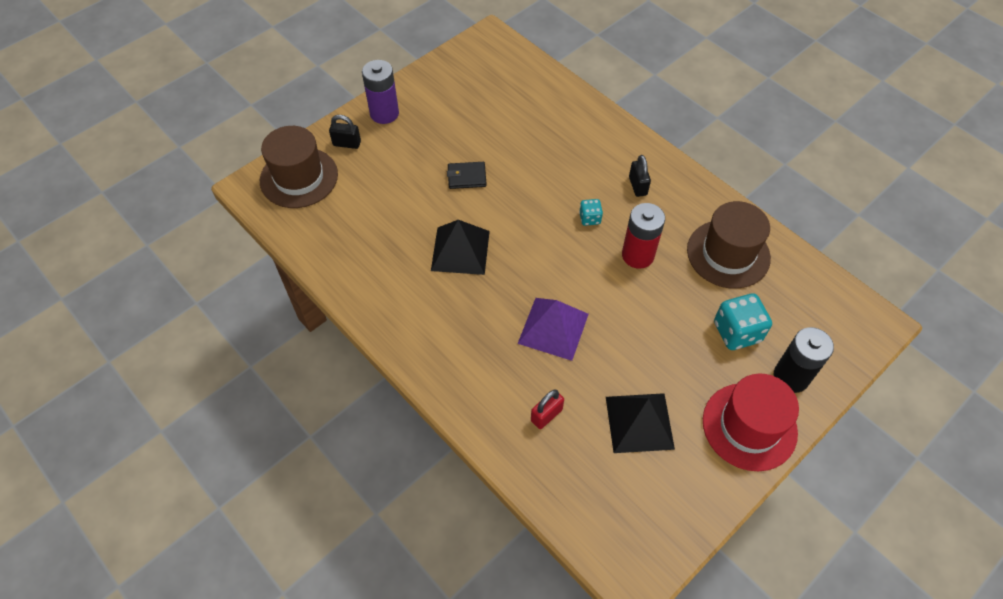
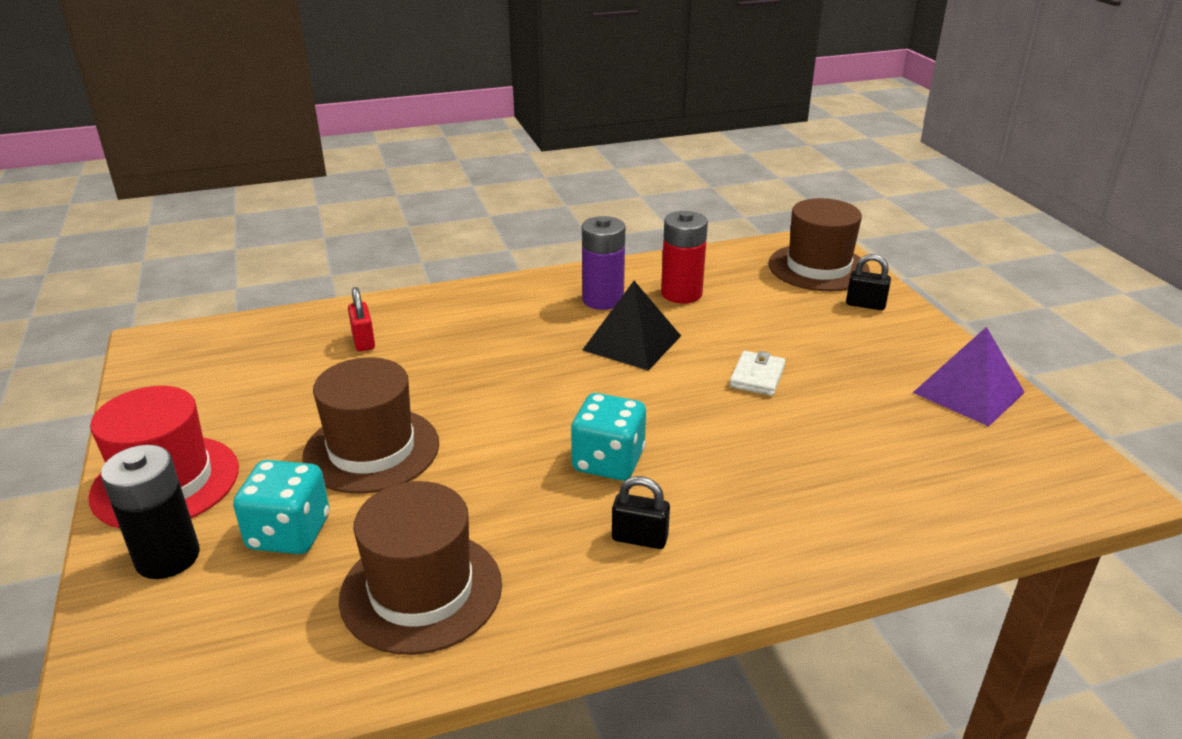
camera: 115 degrees right, 25 degrees down
(347, 143) = (865, 304): black padlock -> black padlock turned 75 degrees clockwise
(384, 113) = (917, 341): purple battery -> purple battery (603, 300)
(466, 177) = (757, 376): black wallet -> white wallet
(553, 328) = (461, 376): purple pyramid -> purple pyramid (968, 392)
(590, 218) = (608, 462): turquoise dice -> turquoise dice, size x1.85
(638, 255) = (505, 485): red battery -> red battery (681, 294)
(639, 422) = (281, 398): black pyramid -> none
(652, 335) = (371, 450): none -> brown hat

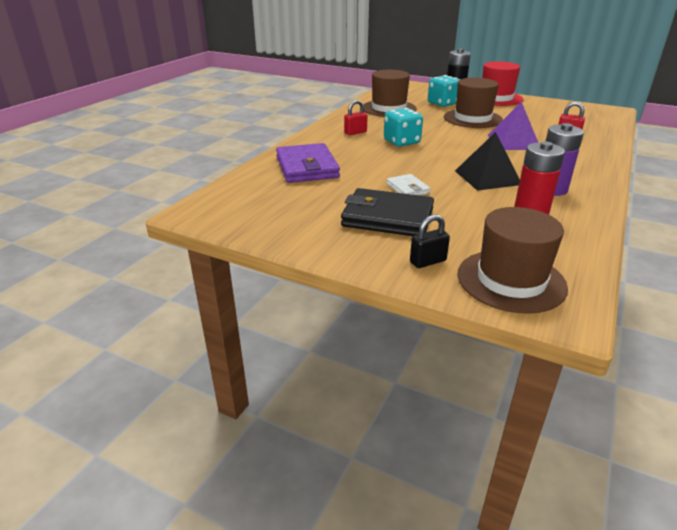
camera: 135 degrees right, 0 degrees up
(639, 538) = (355, 132): black padlock -> red padlock
(841, 355) = (387, 217): none -> black wallet
(850, 488) = (307, 167): none -> purple wallet
(968, 392) = (296, 228): purple pyramid -> purple pyramid (513, 142)

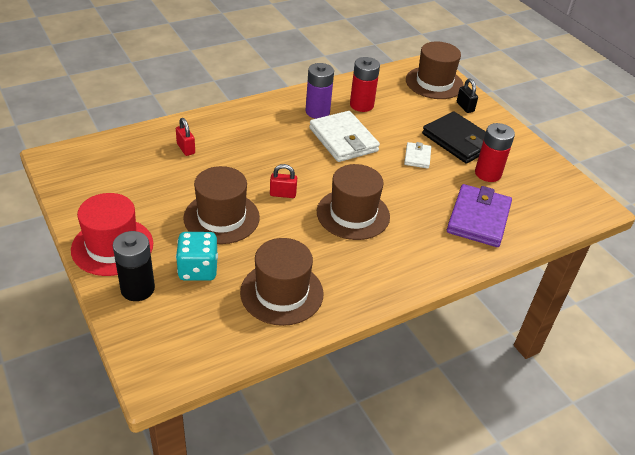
camera: 150 degrees left, 10 degrees up
(327, 199) = (487, 173): none -> red battery
(355, 132) = (382, 255): red padlock -> red padlock (283, 194)
(401, 142) = (353, 214): turquoise dice -> brown hat
(428, 261) = (465, 107): black padlock -> black padlock turned 60 degrees clockwise
(487, 177) = (343, 140): black pyramid -> white wallet
(513, 142) = (252, 164): purple pyramid -> none

